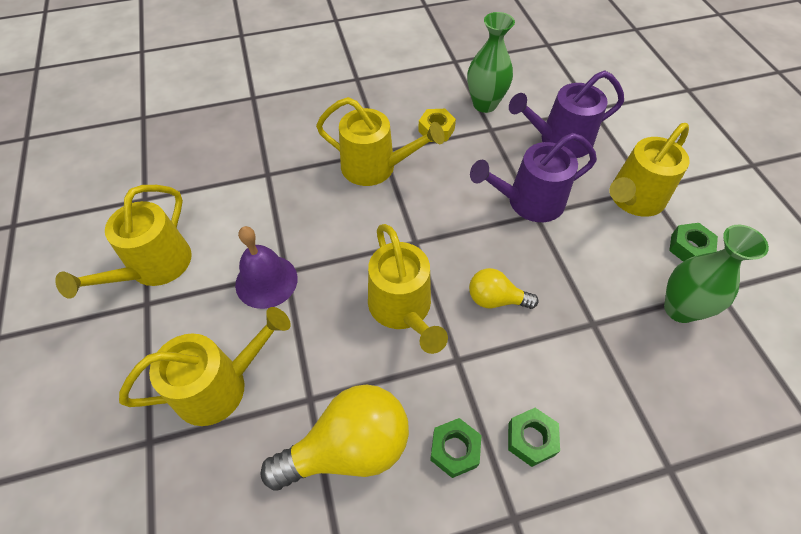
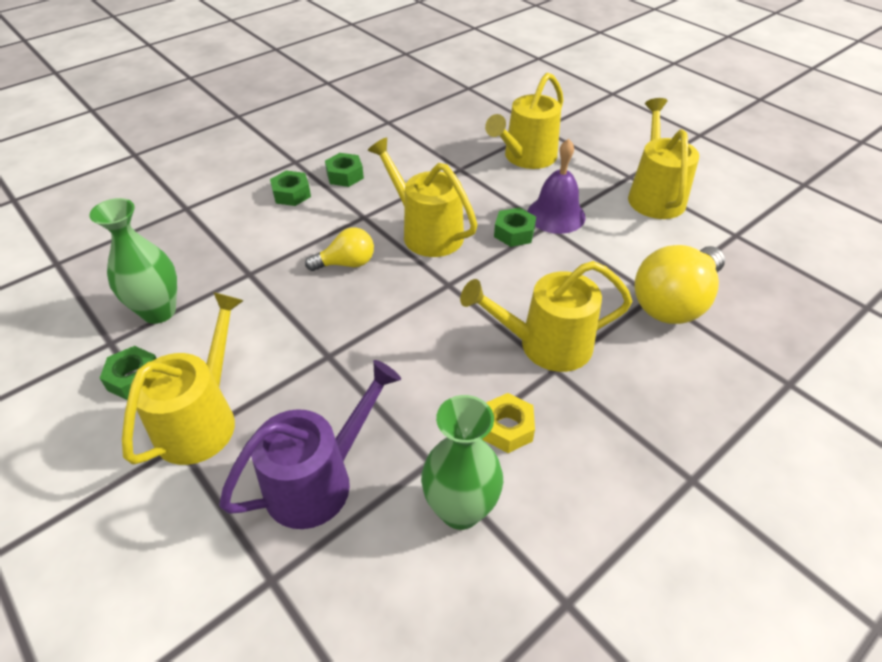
camera: 155 degrees right, 10 degrees down
(322, 274) = (514, 233): none -> green nut
(348, 448) = (416, 158): yellow light bulb -> yellow light bulb (674, 302)
(529, 202) = (340, 368): purple watering can -> none

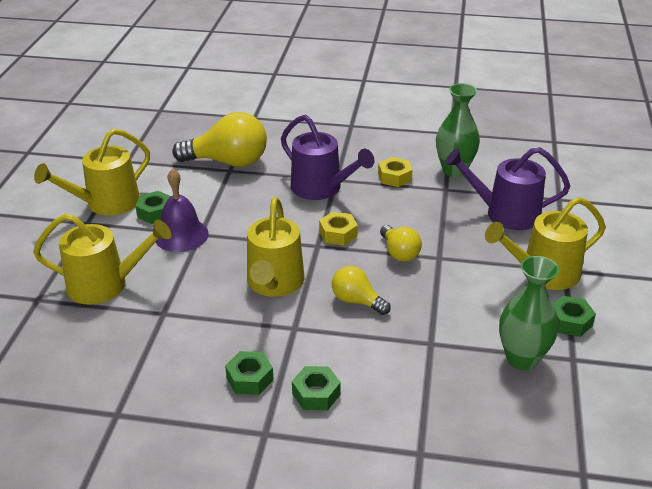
camera: 130 degrees left, 10 degrees down
(370, 331) = (399, 253): none -> yellow light bulb
(449, 308) = (338, 234): none -> yellow nut
(514, 233) = (226, 244): green nut -> green nut (155, 212)
(546, 345) = (321, 188): yellow watering can -> purple watering can

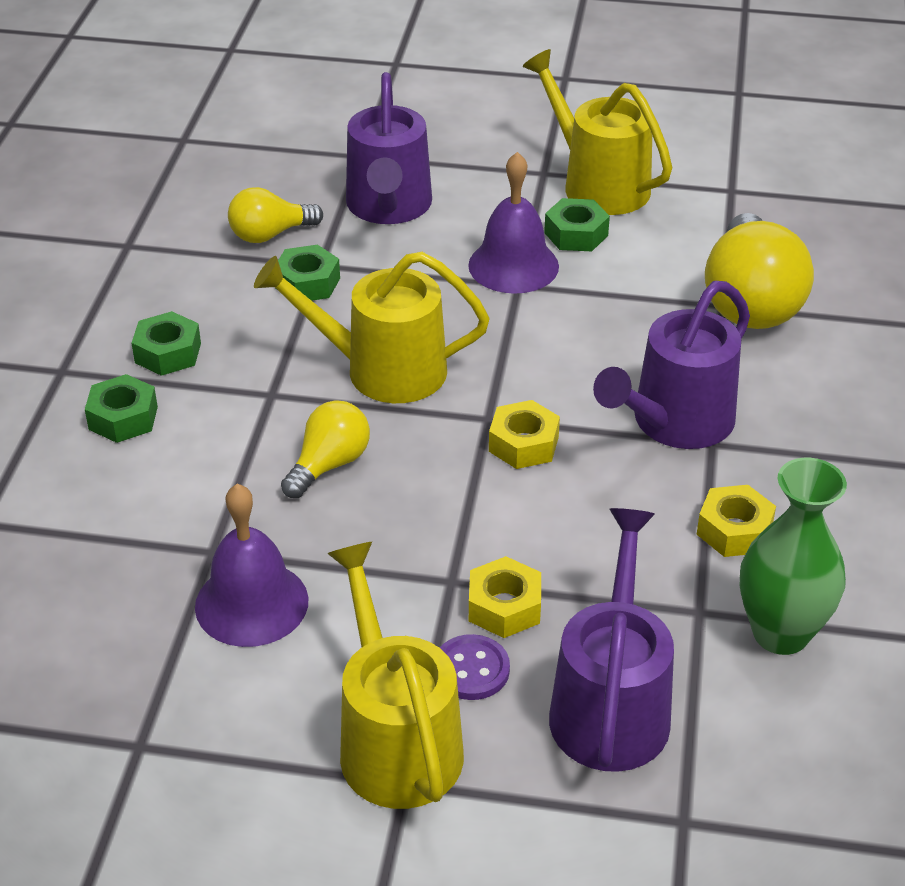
camera: 90 degrees right, 5 degrees up
(105, 285) = (388, 207): yellow watering can -> purple watering can
(399, 253) = (465, 524): yellow light bulb -> yellow light bulb (270, 234)
(453, 241) = (504, 607): none -> yellow nut
(467, 325) = (251, 603): none -> purple bell
(495, 251) = (471, 669): none -> purple button
(522, 359) = (152, 669): green vase -> none
(570, 322) = (240, 759): green nut -> green nut (307, 283)

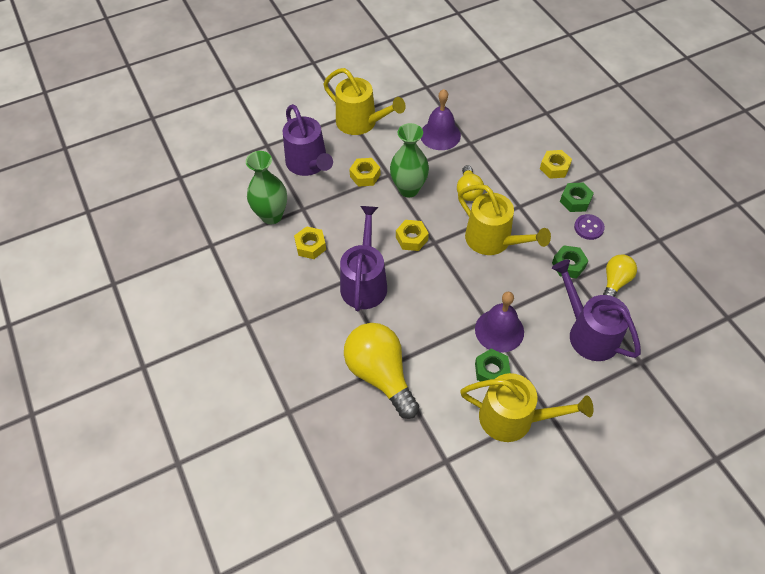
camera: 145 degrees right, 15 degrees up
(123, 418) = (554, 167): green nut -> yellow nut
(382, 370) = (493, 240): yellow watering can -> yellow watering can turned 75 degrees clockwise
(440, 530) = (408, 189): none -> green vase
(471, 669) = (358, 152): purple button -> purple button (588, 228)

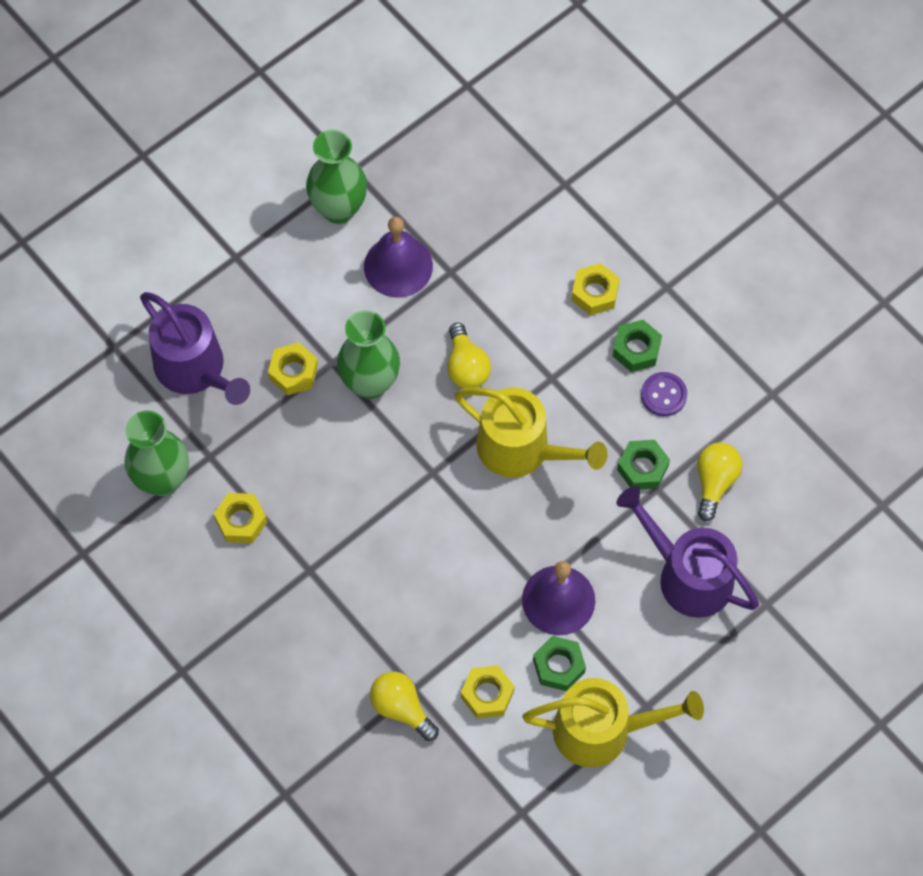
camera: 15 degrees left, 10 degrees up
(361, 123) = (260, 268): yellow watering can -> none
(364, 282) = (341, 565): purple watering can -> none
(380, 374) = (401, 708): yellow light bulb -> yellow light bulb, size x0.55
(411, 238) = (395, 473): yellow nut -> yellow nut (487, 694)
(413, 103) = (339, 209): none -> green vase

